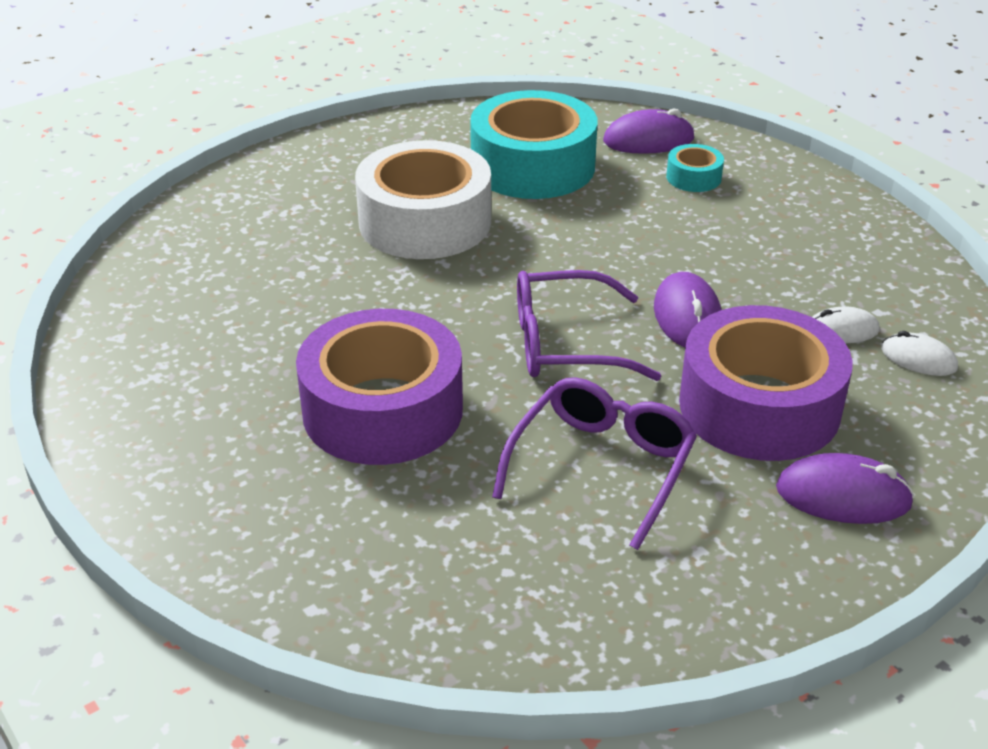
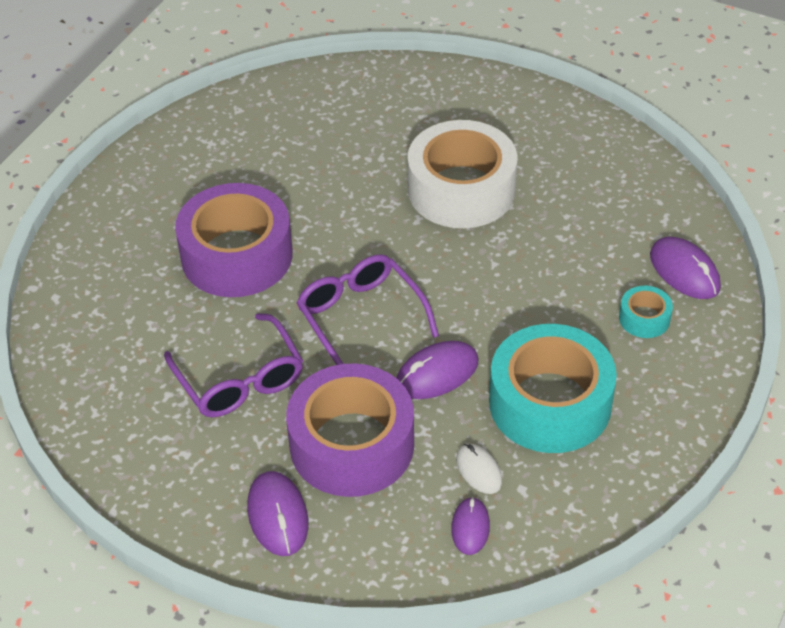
camera: 65 degrees right, 10 degrees up
(532, 166) = (585, 217): turquoise tape -> turquoise tape (550, 403)
(601, 466) = (240, 380): purple glasses -> purple glasses turned 60 degrees clockwise
(918, 359) = (470, 527): white mouse -> purple mouse

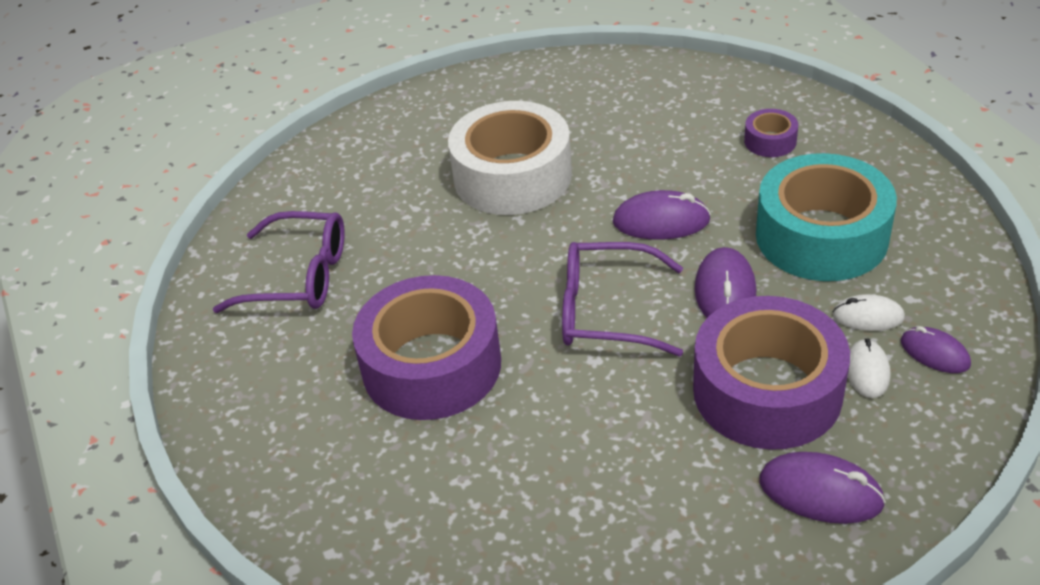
camera: 50 degrees left, 5 degrees down
(240, 380) = (607, 440): purple glasses -> purple glasses (299, 276)
(418, 494) = (867, 371): none -> white mouse
(644, 318) = (770, 141): turquoise tape -> purple tape
(684, 271) = (738, 98): purple mouse -> purple mouse (661, 221)

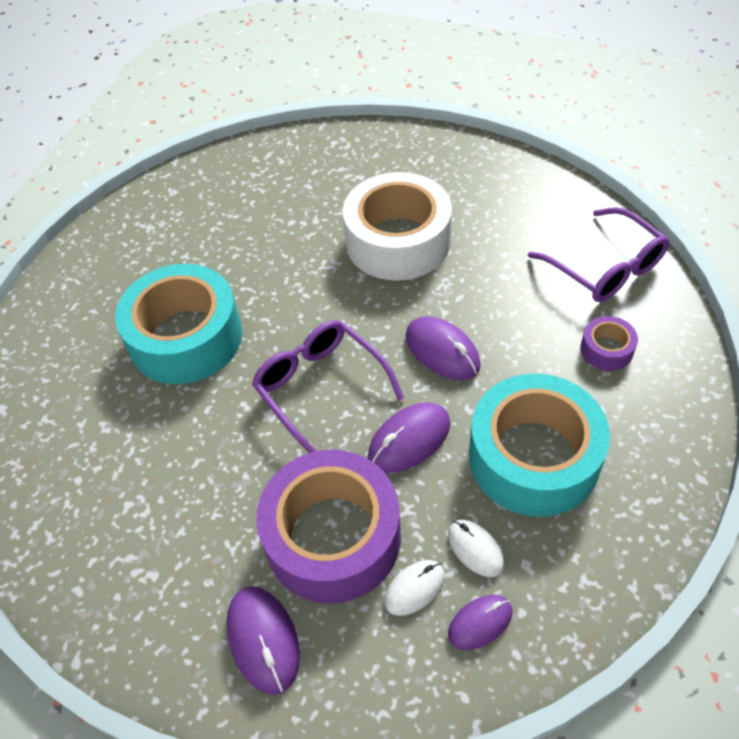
camera: 45 degrees right, 10 degrees up
(299, 276) = (201, 219): purple glasses -> purple glasses (605, 267)
(431, 366) = (186, 338): purple tape -> turquoise tape
(934, 353) = (480, 623): purple mouse -> purple mouse turned 60 degrees clockwise

